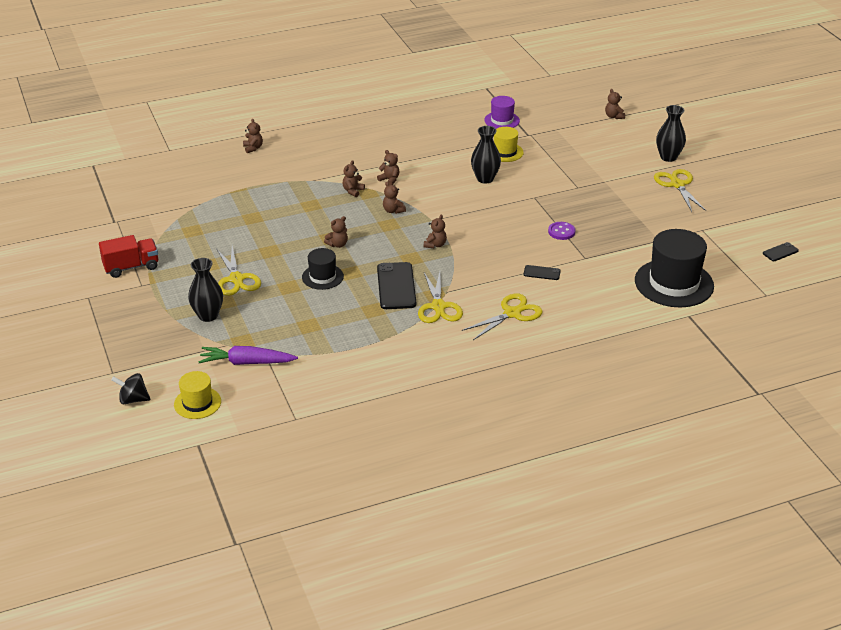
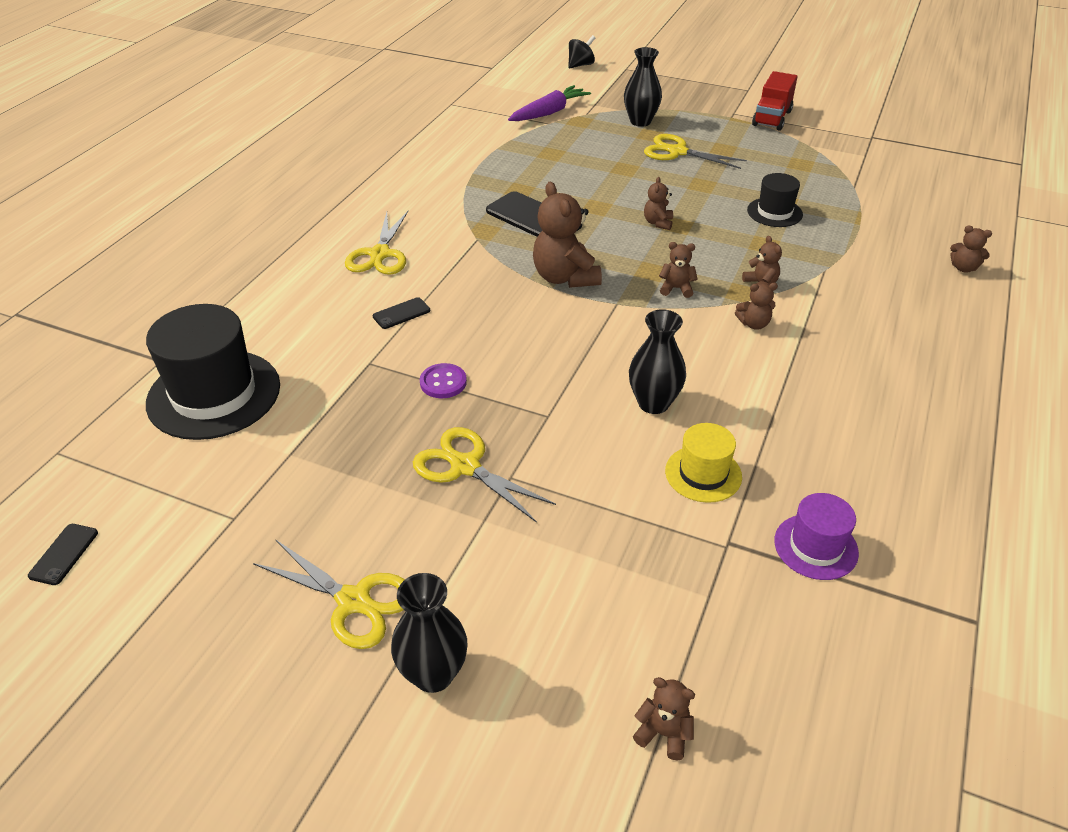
camera: 135 degrees right, 5 degrees up
(197, 403) = (535, 81): yellow hat -> none
(322, 277) = (613, 190): black hat -> black hat (774, 212)
(435, 245) = (565, 277): brown teddy bear -> brown teddy bear, size x1.98
(438, 307) = (463, 222): yellow scissors -> yellow scissors (465, 466)

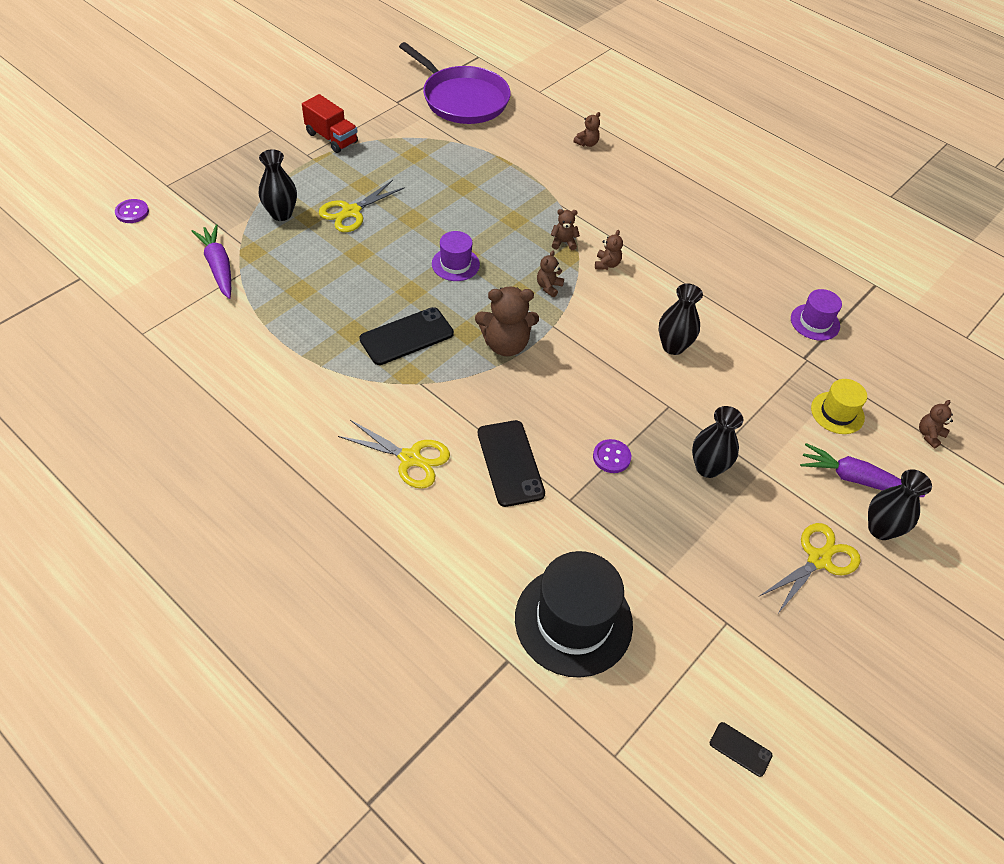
camera: 75 degrees left, 10 degrees up
(401, 313) = (510, 463): black phone -> black phone, size x2.00
(465, 466) = (707, 467): yellow scissors -> black vase
(516, 631) = (855, 479): none -> purple carrot
(580, 65) = (132, 212): black spinning top -> purple button
(658, 223) = (455, 264): brown teddy bear -> purple hat
(703, 474) = (746, 347): yellow hat -> yellow hat (837, 413)
(774, 212) = (475, 197): black hat -> none
(929, 170) = (462, 99): none -> purple pan

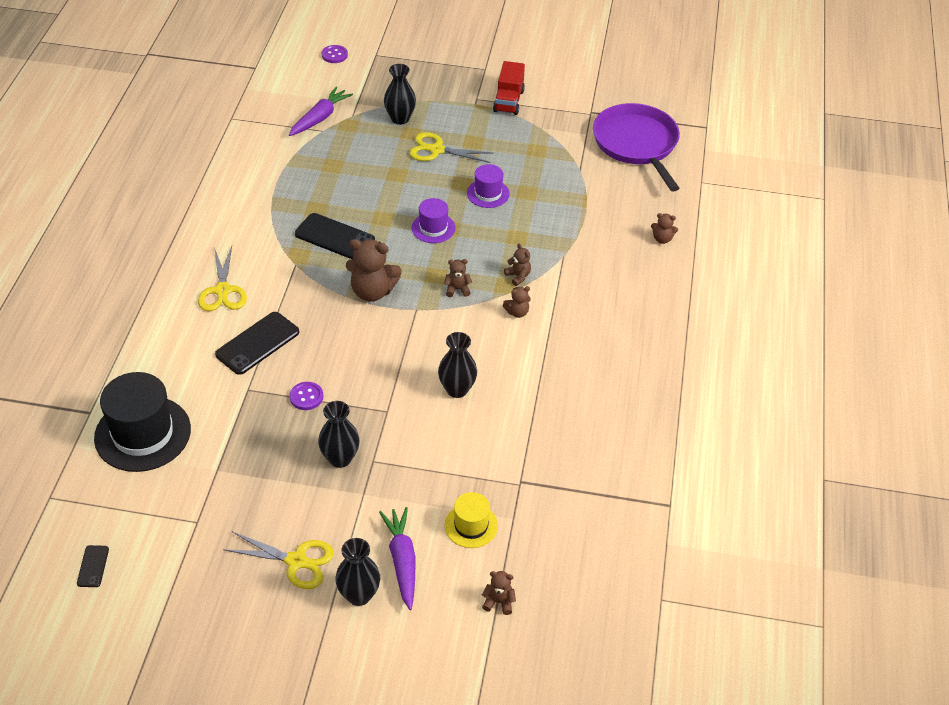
camera: 60 degrees right, 5 degrees down
(462, 99) = (636, 144): purple pan -> purple pan turned 150 degrees clockwise
(505, 344) = (372, 291): brown teddy bear -> brown teddy bear turned 45 degrees counterclockwise
(815, 322) = (573, 475): purple hat -> purple hat (488, 193)

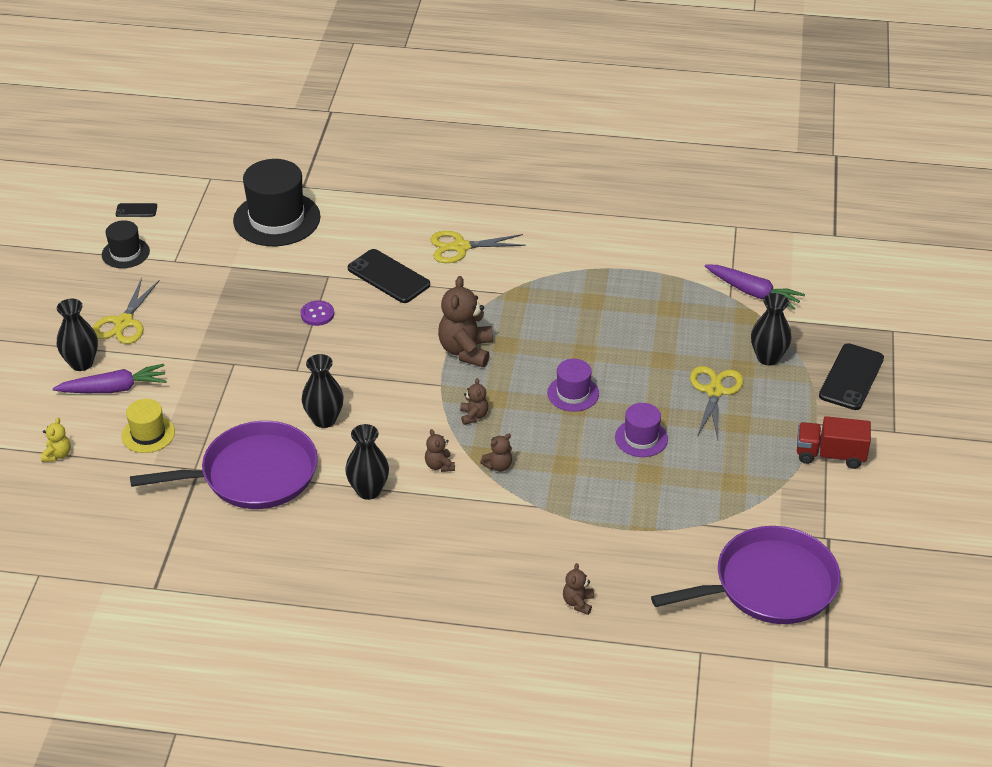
camera: 90 degrees right, 5 degrees down
(172, 570) = (125, 253): none -> black hat
(334, 55) = (880, 296): purple button -> none
(334, 237) = (548, 318): black phone -> black phone (851, 377)
(340, 458) = (238, 342): black vase -> black vase (368, 490)
(499, 602) = (57, 455): brown teddy bear -> yellow teddy bear
(527, 439) = (253, 474): none -> purple pan

